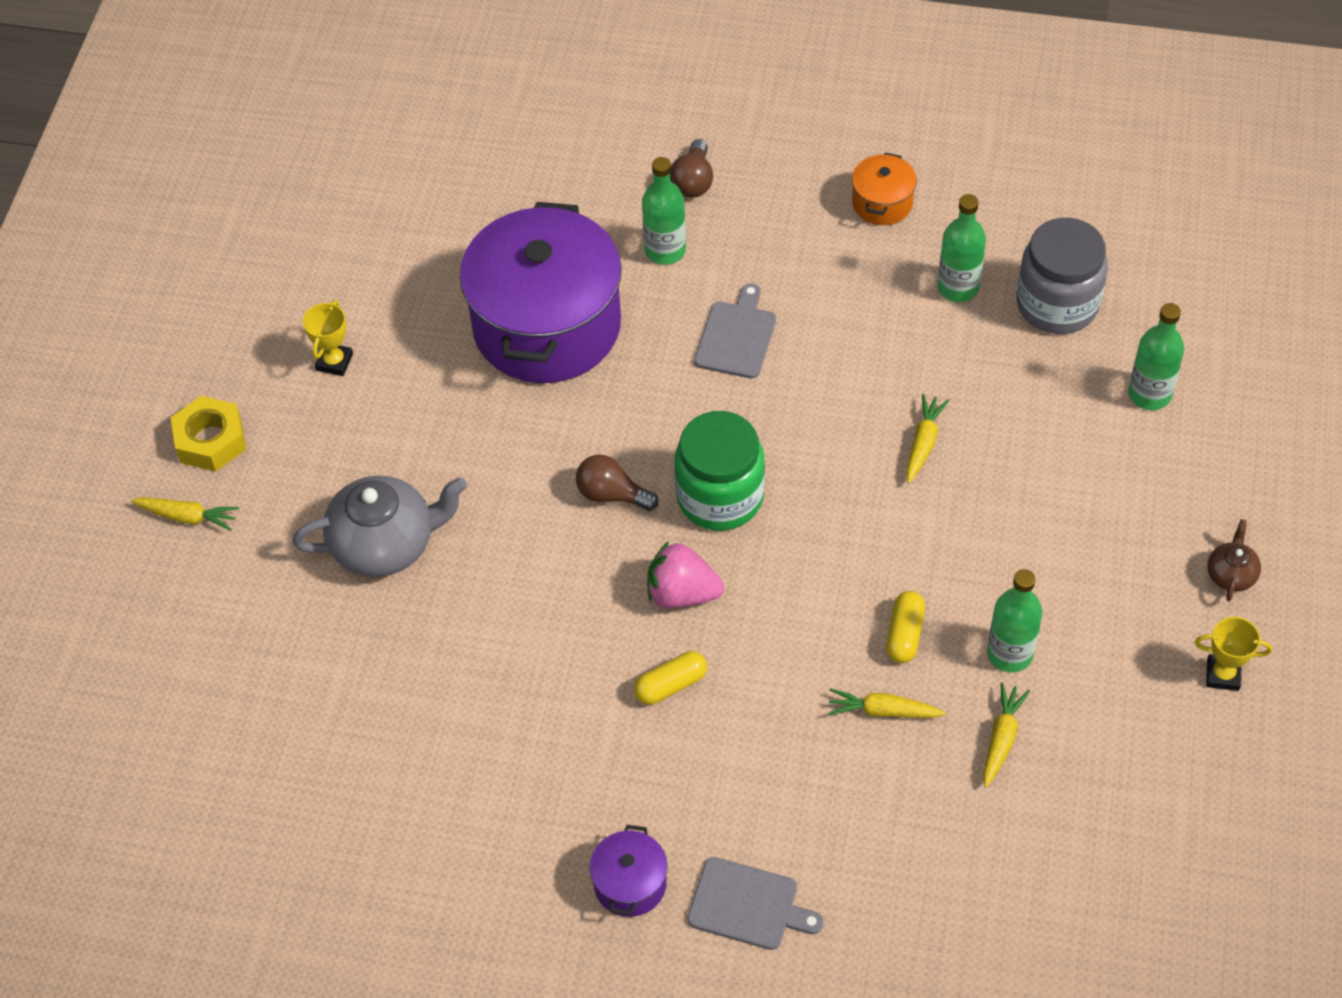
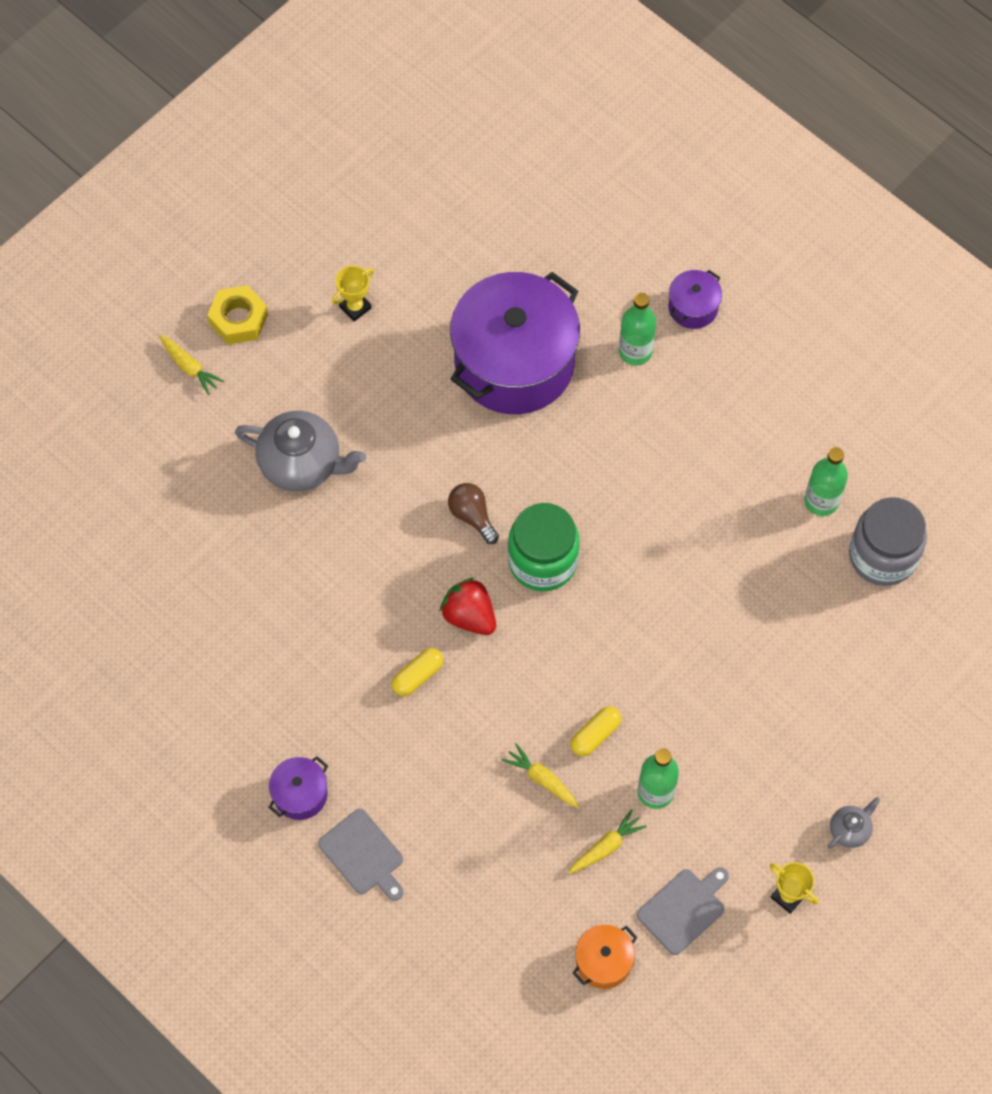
camera: 30 degrees right, 10 degrees up
(671, 685) = (417, 676): yellow capsule -> yellow capsule turned 45 degrees counterclockwise
(682, 593) = (469, 616): pink strawberry -> red strawberry
(693, 181) = (693, 308): brown light bulb -> purple pot
(736, 337) = (638, 447): grey cutting board -> grey cutting board (683, 909)
(882, 203) = (815, 403): orange pot -> orange pot (603, 961)
(923, 443) = (709, 605): yellow carrot -> none
(1149, 394) = (896, 663): green bottle -> none
(1231, 574) = (850, 829): brown teapot -> grey teapot

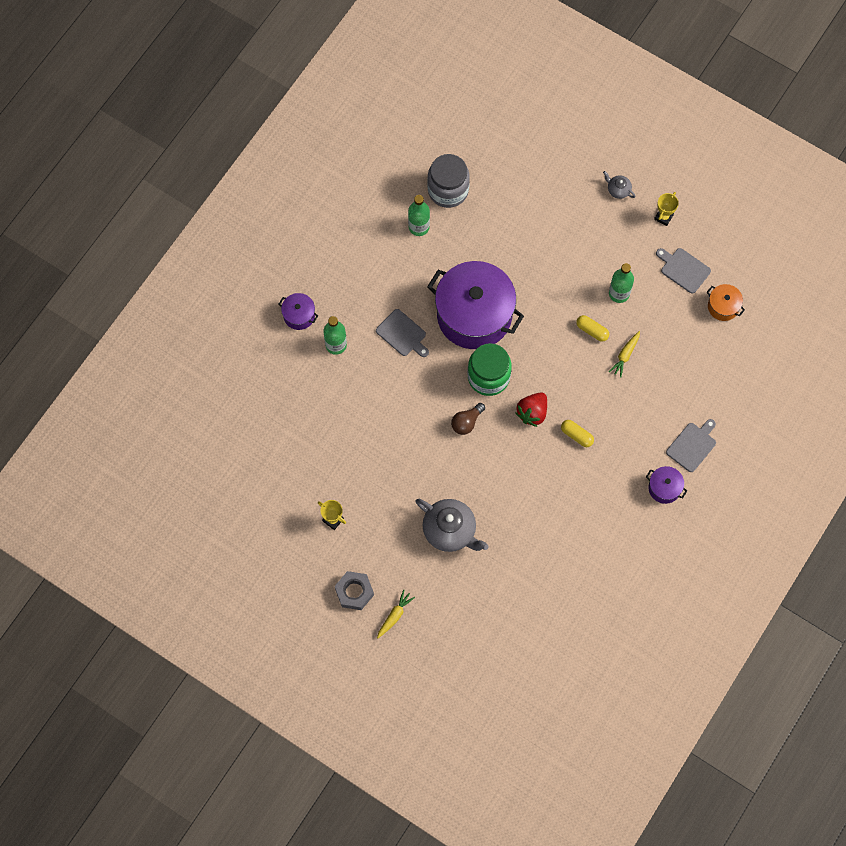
camera: 100 degrees left, 5 degrees up
(238, 319) = (354, 592): yellow nut -> grey nut
(302, 463) = (450, 531): grey teapot -> grey teapot turned 120 degrees clockwise
(514, 363) = (356, 415): purple pot -> purple pot (474, 315)
(605, 847) = (657, 315): yellow carrot -> none
(637, 447) = (402, 334): none -> grey cutting board

